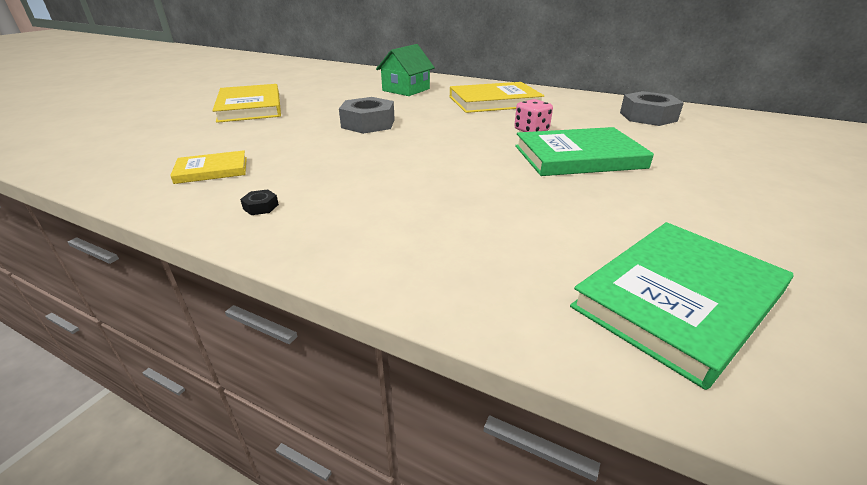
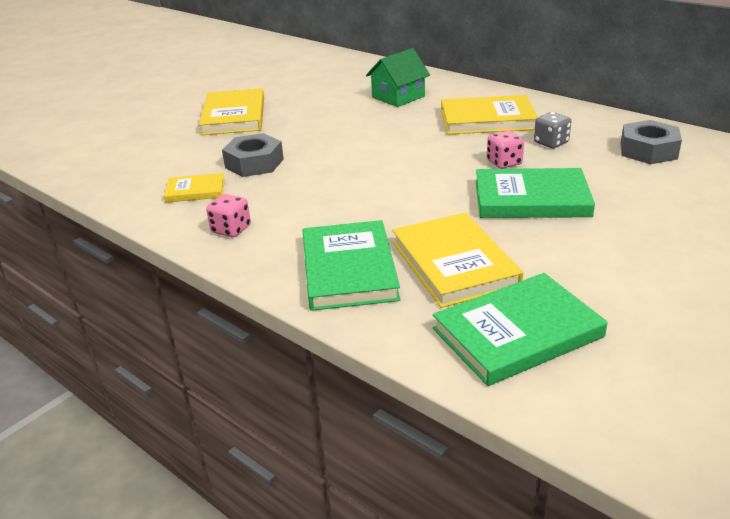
camera: 15 degrees right, 0 degrees up
(261, 207) = (231, 229): black nut -> pink dice
(368, 123) = (343, 144): grey nut -> grey nut (254, 163)
(423, 240) = (348, 269): none -> green book
(544, 223) = (454, 263): none -> yellow book
(561, 115) = (551, 143): none -> grey dice

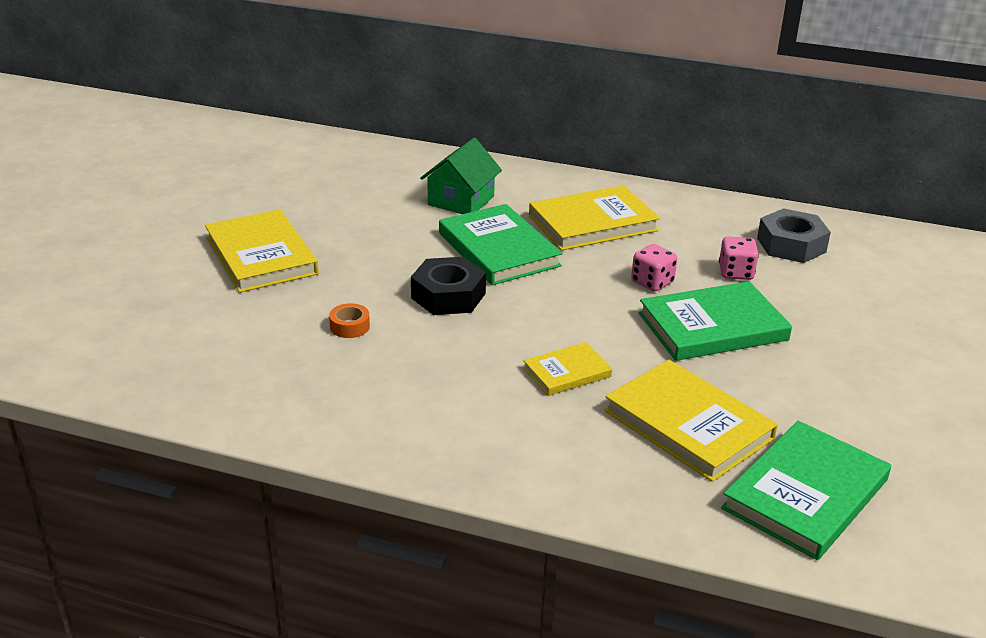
camera: 25 degrees left, 0 degrees up
(195, 191) = (303, 380): yellow book -> yellow book (567, 372)
(231, 229) = (397, 428): pink dice -> pink dice (736, 273)
(254, 163) = (349, 326): grey nut -> orange tape
(338, 153) = (448, 296): none -> black nut
(348, 269) = (580, 455): green book -> green book (498, 249)
(551, 143) = (685, 247): grey dice -> none

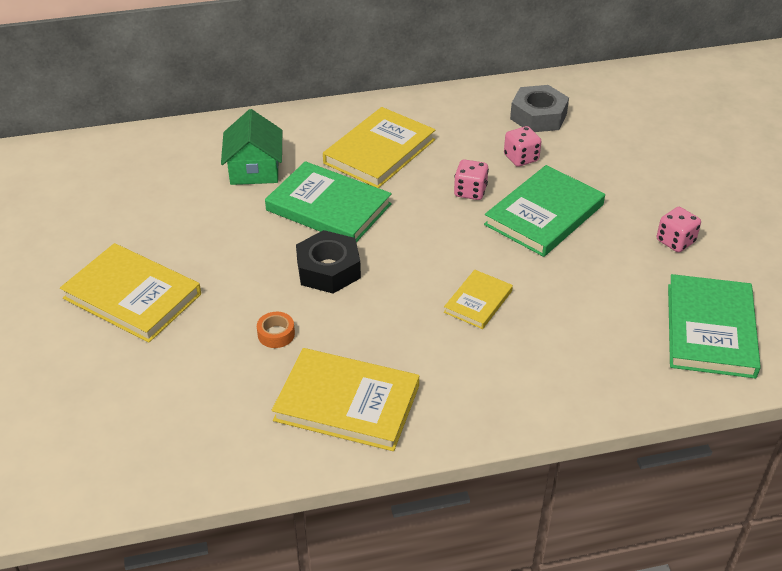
camera: 30 degrees left, 10 degrees up
(688, 424) = (596, 308): yellow book -> yellow book (347, 403)
(844, 400) = (675, 241): none -> pink dice

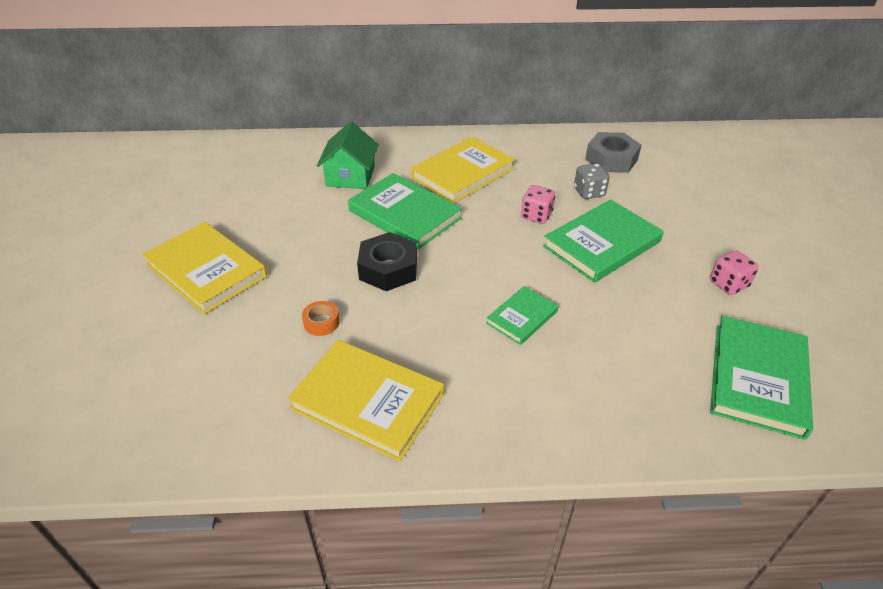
camera: 10 degrees right, 0 degrees up
(478, 301) = (522, 317): yellow book -> green book
(521, 158) = (589, 192): pink dice -> grey dice

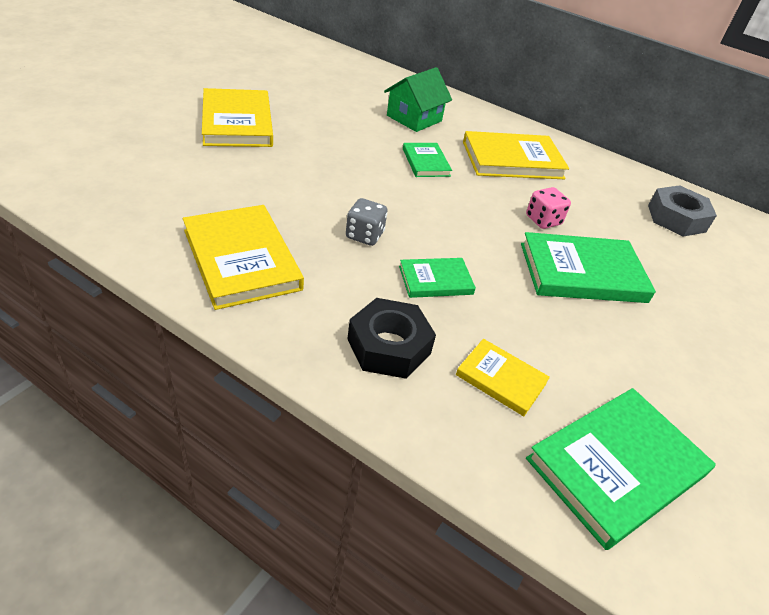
camera: 30 degrees right, 0 degrees up
(321, 322) = (273, 194): orange tape -> none
(388, 269) = (366, 189): black nut -> black nut (388, 346)
(404, 214) = (425, 162): green book -> green book, size x0.55
(589, 192) = (619, 230): grey dice -> grey dice (364, 235)
(640, 366) = (501, 379): none -> yellow book
(728, 284) = (684, 376): pink dice -> none

